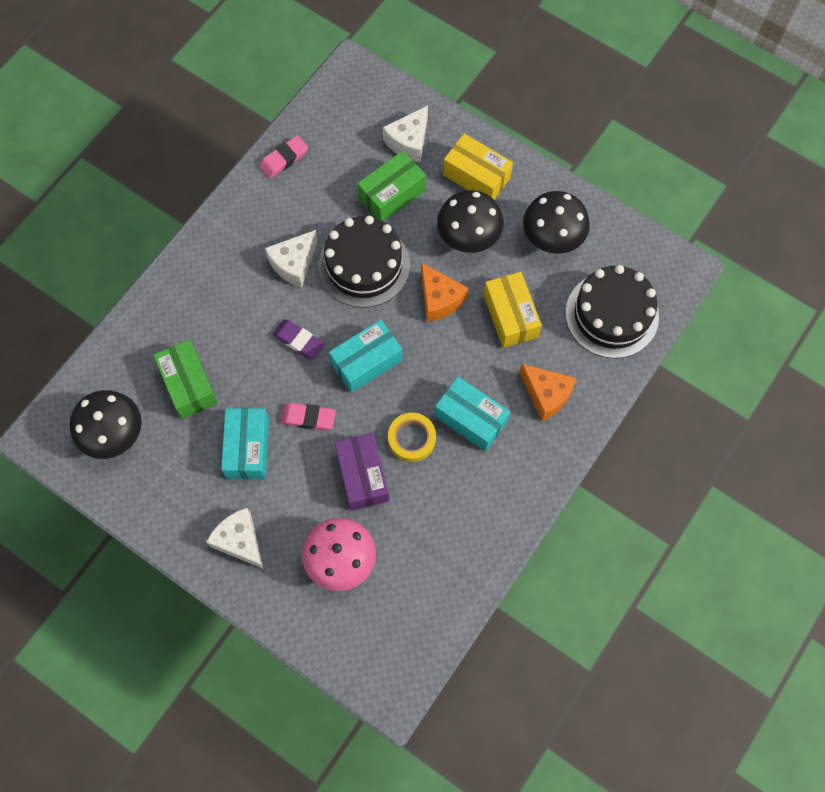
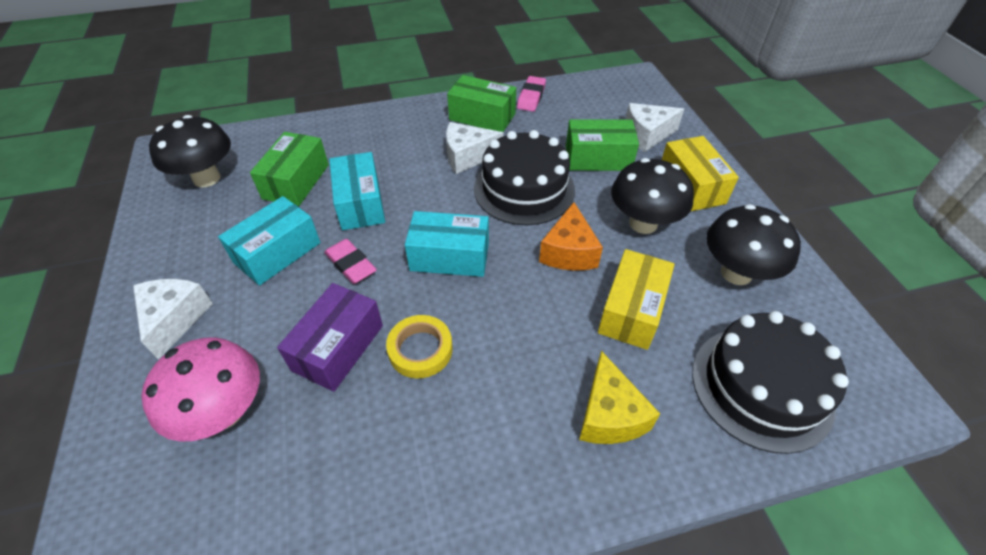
camera: 40 degrees right, 20 degrees down
(265, 211) = (482, 116): none -> green box
(284, 159) = (531, 97): pink eraser -> pink eraser turned 75 degrees counterclockwise
(299, 341) = (411, 206): purple eraser -> none
(471, 418) = (499, 376): turquoise box -> turquoise box (360, 203)
(546, 395) = (609, 415): orange cheese -> yellow cheese

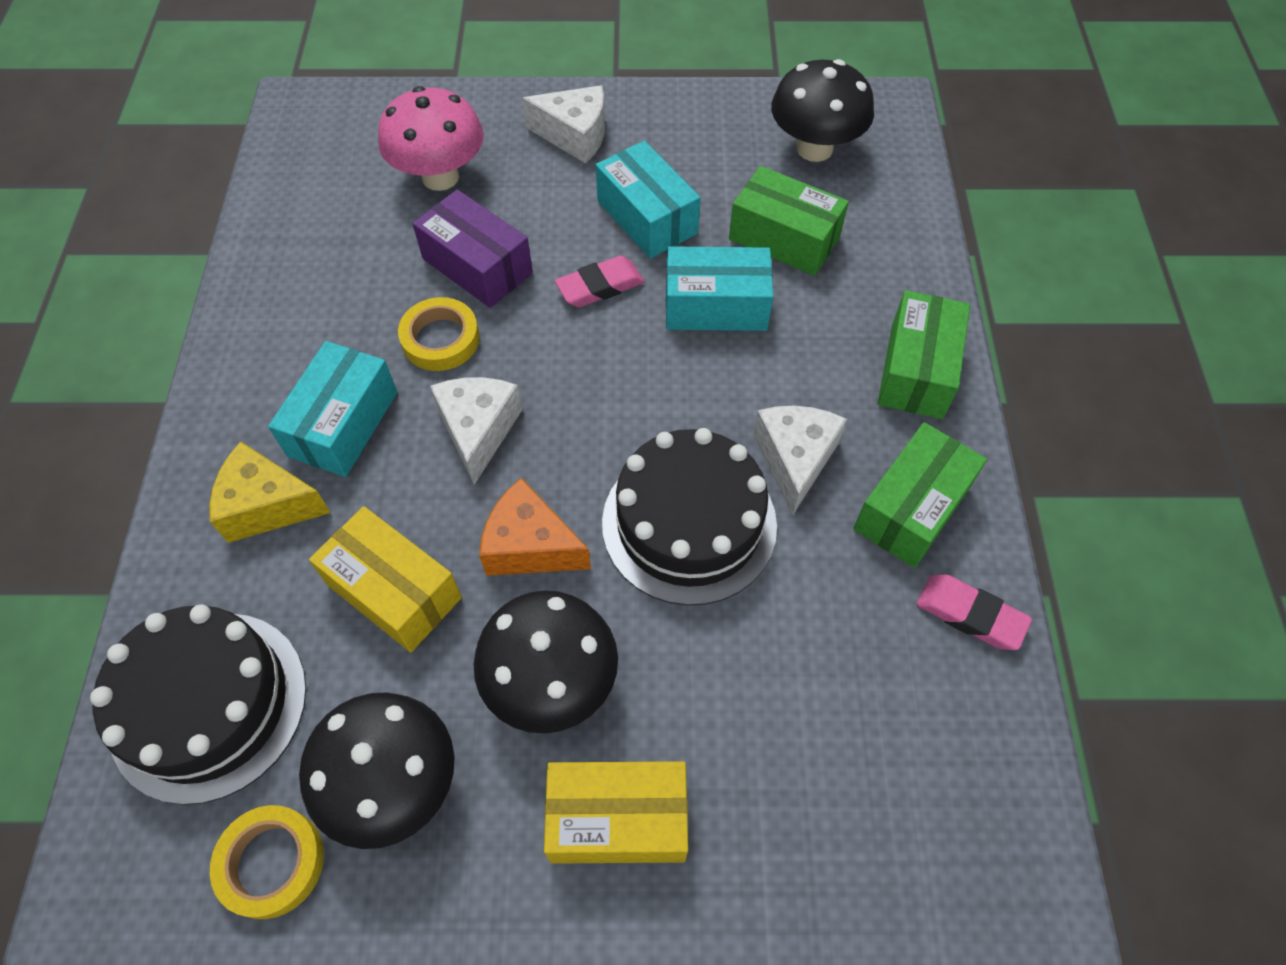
camera: 105 degrees right, 10 degrees up
(450, 256) = (576, 394): turquoise box -> turquoise box (343, 424)
(598, 158) = (741, 674): green box -> green box (916, 370)
(646, 135) = (795, 804): white cheese -> white cheese (478, 430)
(812, 314) = (271, 863): none -> yellow tape

